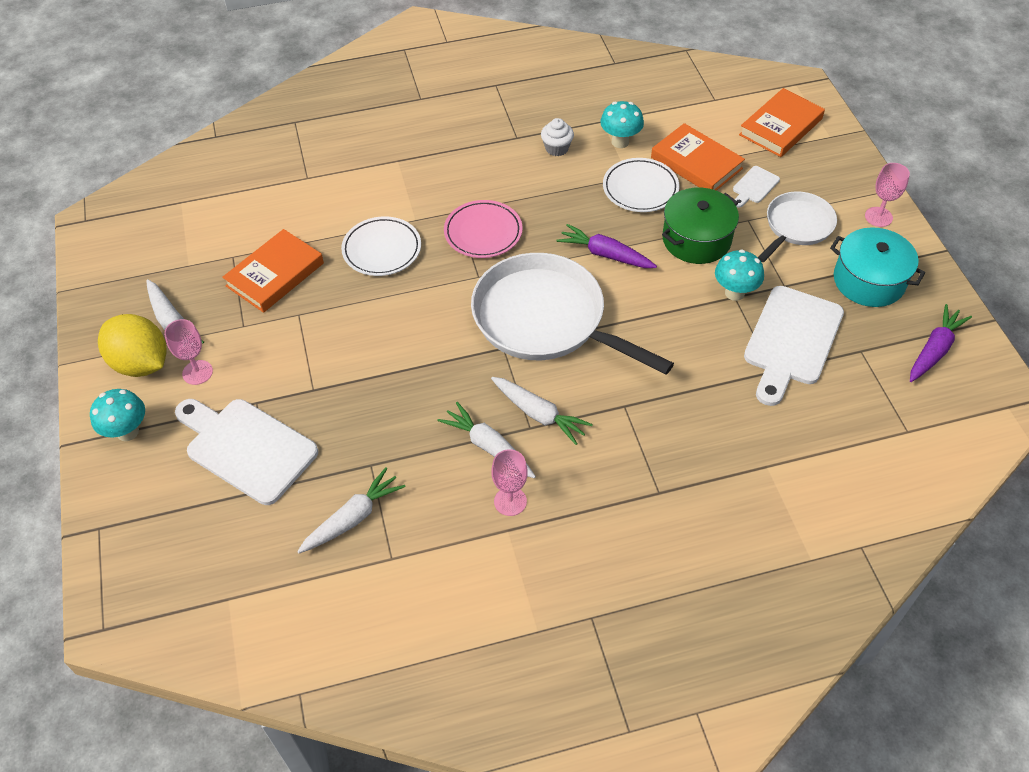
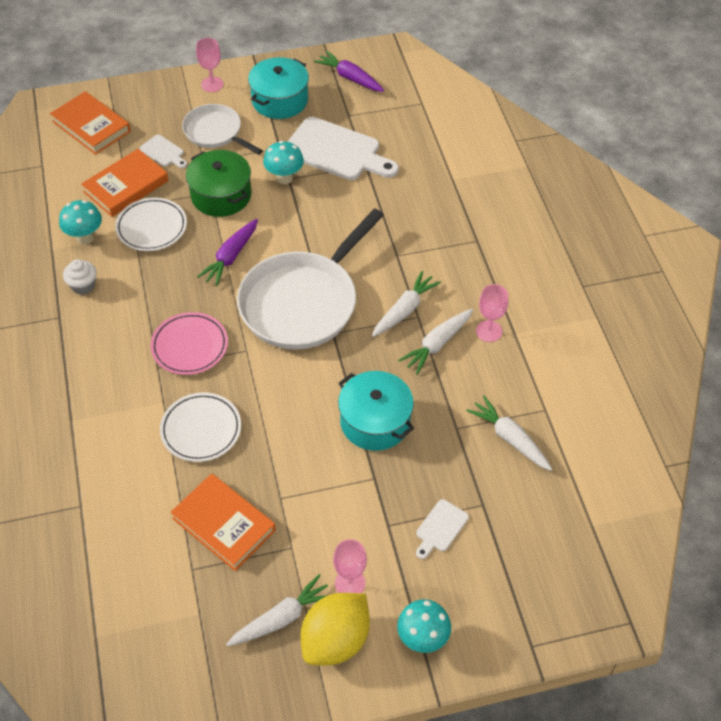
camera: 90 degrees left, 0 degrees up
(246, 448) = (440, 528): white cutting board -> white cutting board, size x0.46
(383, 389) = (375, 421): none -> turquoise pot

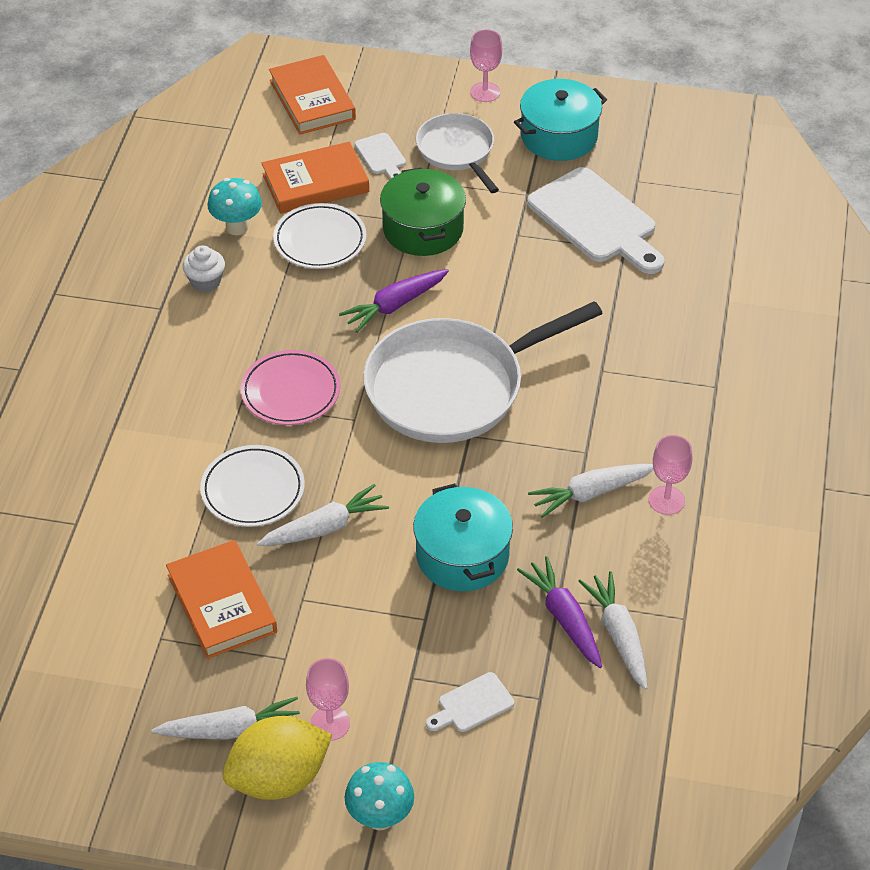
camera: 25 degrees right, 5 degrees down
(284, 178) = (512, 232): turquoise mushroom -> none
(350, 78) = (665, 135): purple carrot -> purple carrot (564, 618)
(404, 310) = (573, 439): white carrot -> white carrot (325, 527)

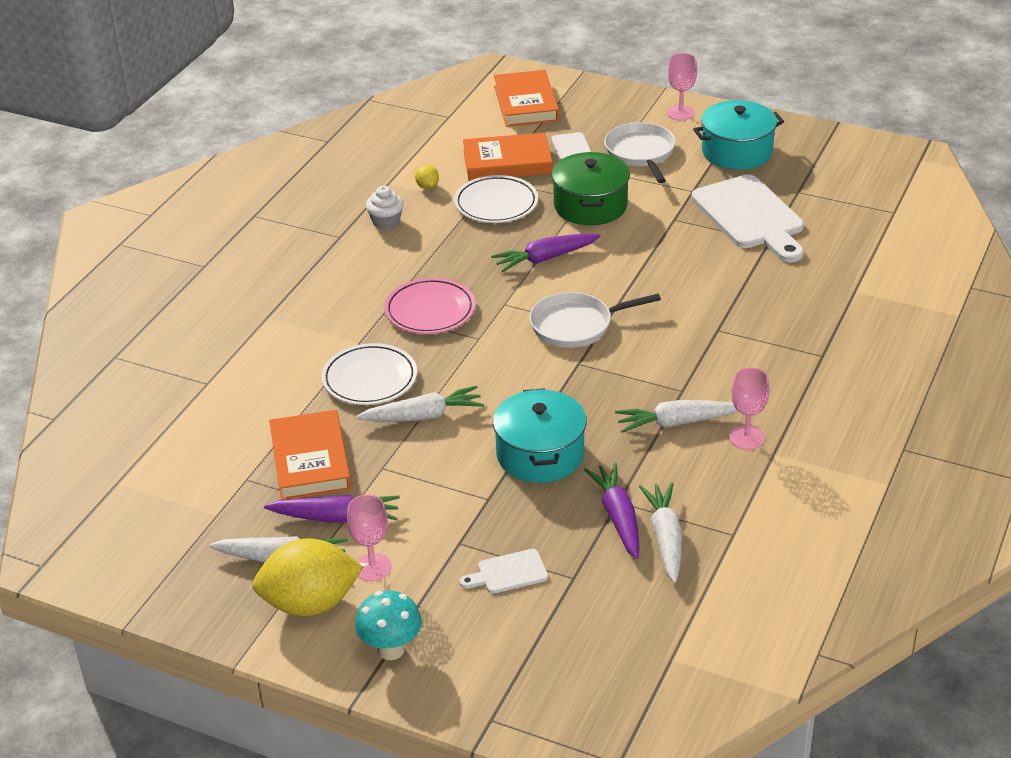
camera: 15 degrees right, 10 degrees down
(237, 227) = (427, 186): turquoise mushroom -> yellow lemon
(272, 669) = (336, 517): none -> purple carrot
(452, 387) = (576, 325): white pan -> white pan, size x0.56

